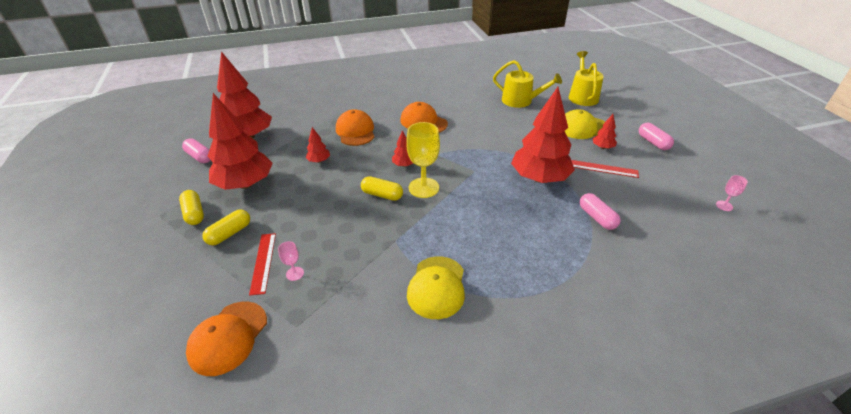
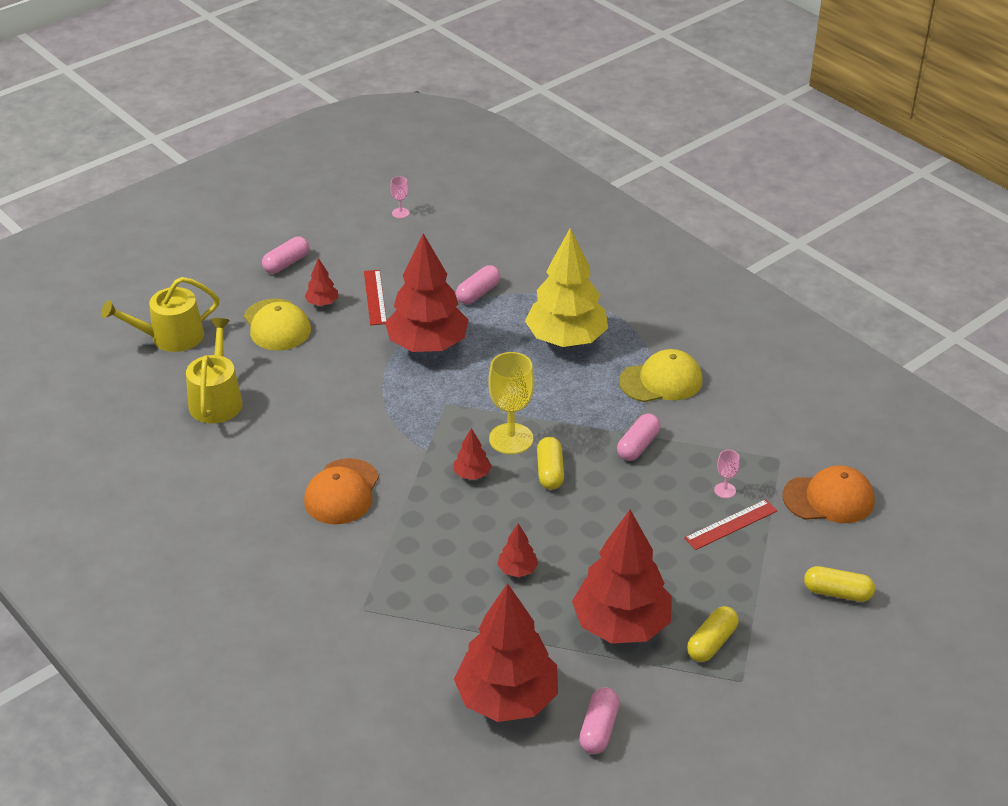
camera: 115 degrees left, 0 degrees up
(229, 233) = (715, 582): yellow capsule -> yellow capsule (837, 593)
(355, 131) = (413, 563): orange cap -> none
(374, 244) = (638, 446): none -> pink capsule
(518, 248) = (566, 339): none -> yellow tree

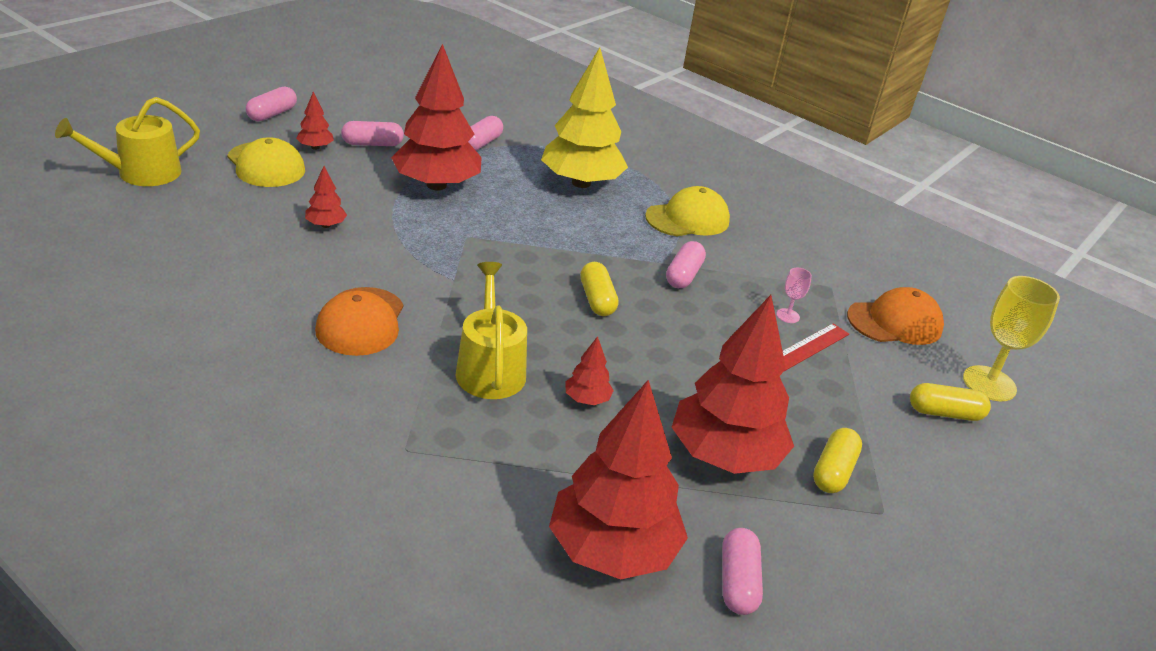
camera: 15 degrees left, 5 degrees down
(216, 399) = (199, 231): yellow watering can -> yellow watering can (490, 368)
(375, 297) = (372, 144): red ruler -> pink capsule
(400, 213) = (388, 79): pink goblet -> none
(472, 474) = (510, 303): red tree -> red tree (326, 225)
(511, 439) = (546, 269): yellow goblet -> yellow goblet (989, 383)

